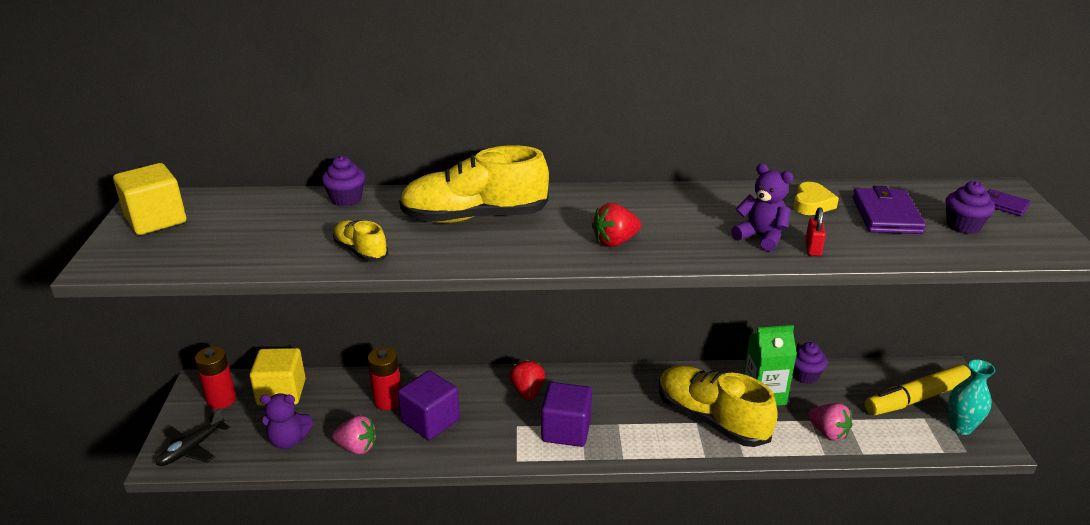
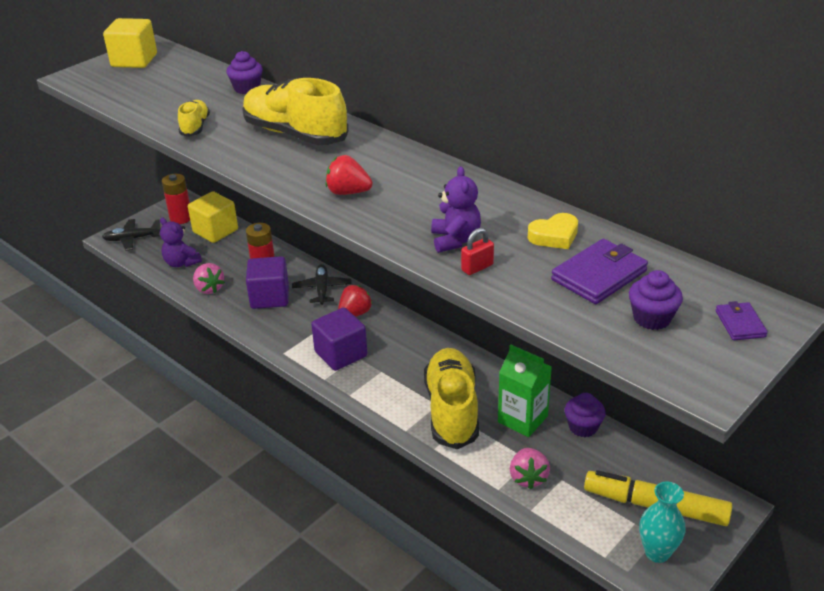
camera: 45 degrees right, 5 degrees up
(468, 387) = (322, 289): none -> black plane

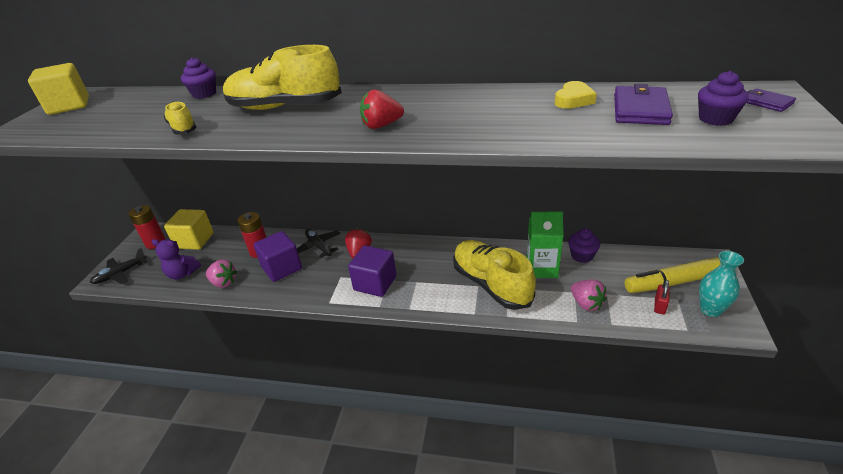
camera: 30 degrees left, 0 degrees up
(455, 240) = (510, 125): purple teddy bear -> none
(477, 267) = (554, 134): red padlock -> red padlock (659, 306)

